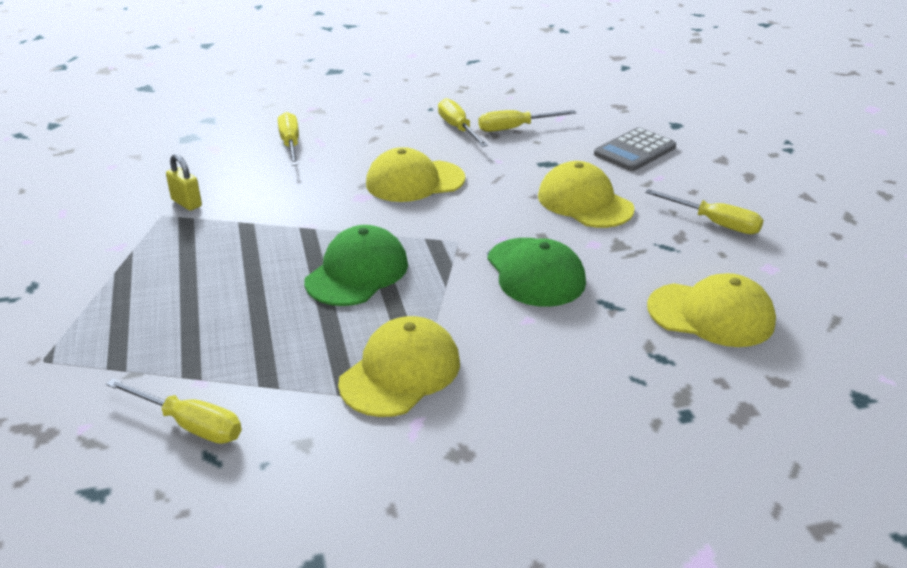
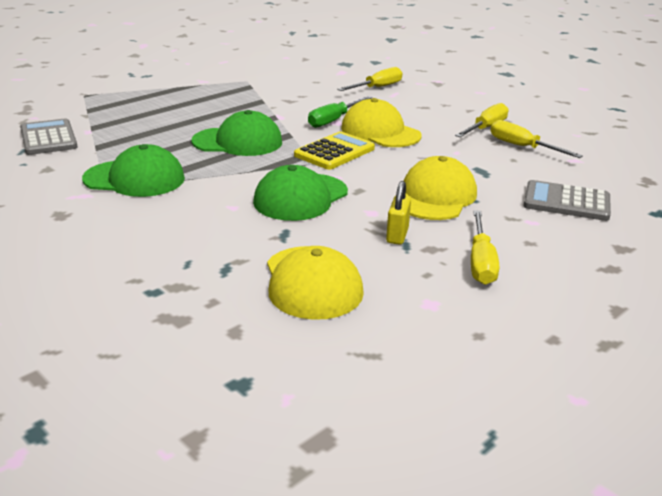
camera: 60 degrees right, 5 degrees down
(186, 203) = (267, 82): yellow padlock -> yellow padlock (397, 235)
(190, 425) = (48, 138): yellow screwdriver -> grey calculator
(356, 196) = (334, 120): none -> green screwdriver
(400, 372) = (134, 179): yellow cap -> green cap
(442, 221) = (334, 152): none -> yellow calculator

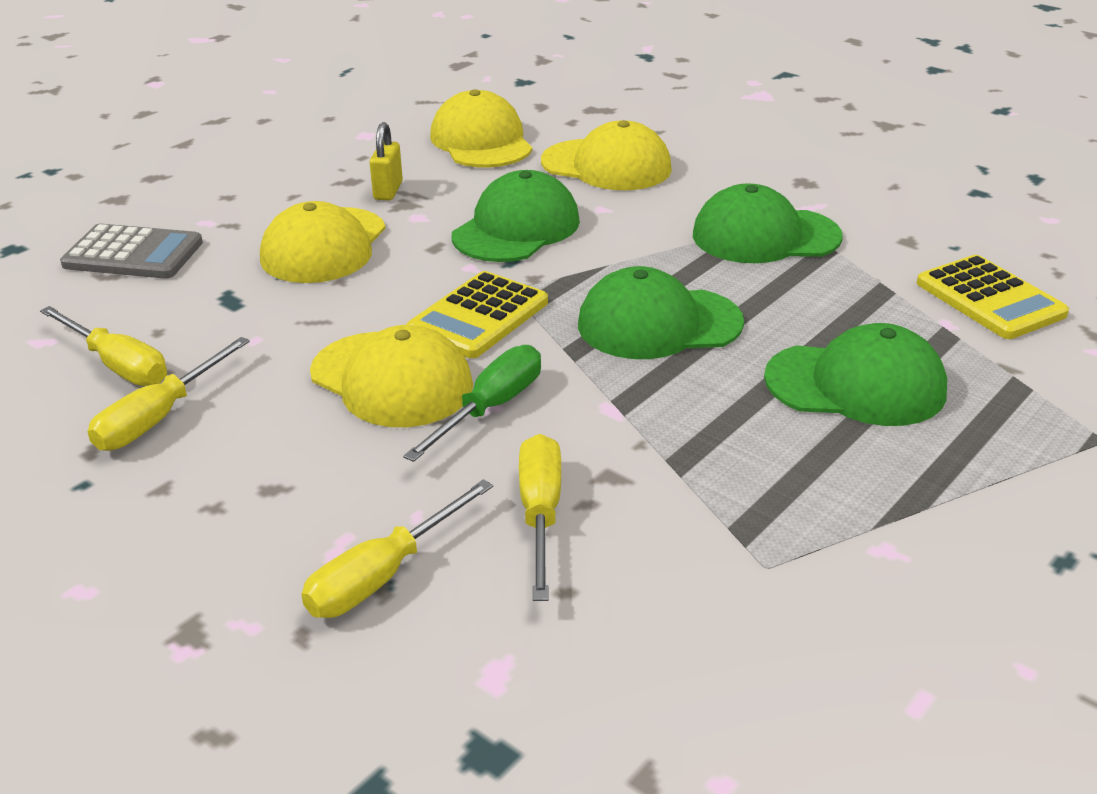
camera: 175 degrees right, 5 degrees up
(48, 138) = (990, 299): grey calculator -> yellow calculator
(163, 115) = (856, 385): none -> green cap
(207, 244) = (606, 165): none -> yellow cap
(481, 262) = (298, 171): yellow screwdriver -> yellow screwdriver (540, 514)

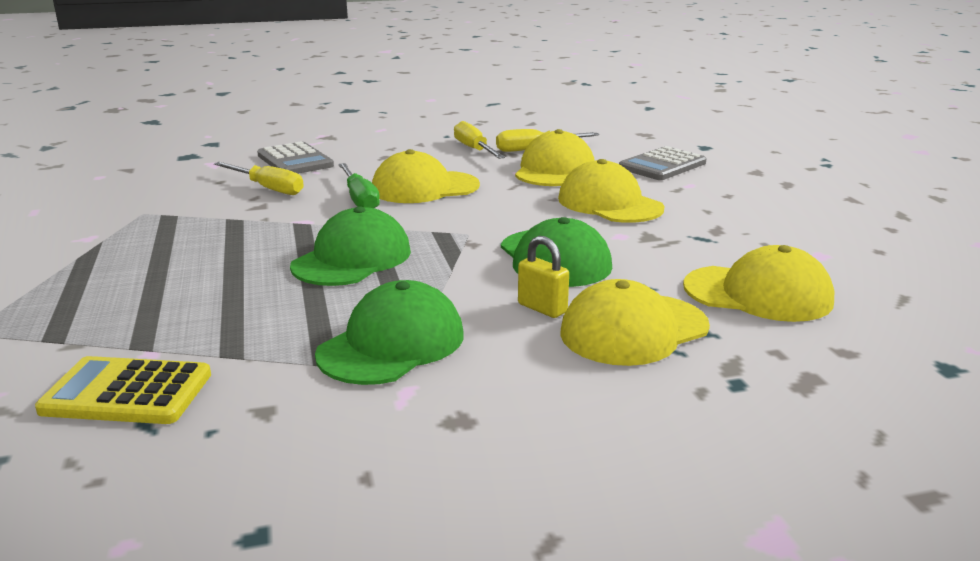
camera: 125 degrees right, 10 degrees down
(218, 316) = (554, 170): none -> yellow cap
(383, 575) = (295, 161): yellow screwdriver -> grey calculator
(388, 191) = (681, 237): yellow padlock -> yellow padlock (542, 308)
(478, 316) = (451, 218): yellow calculator -> none
(856, 385) = (179, 286): green cap -> none

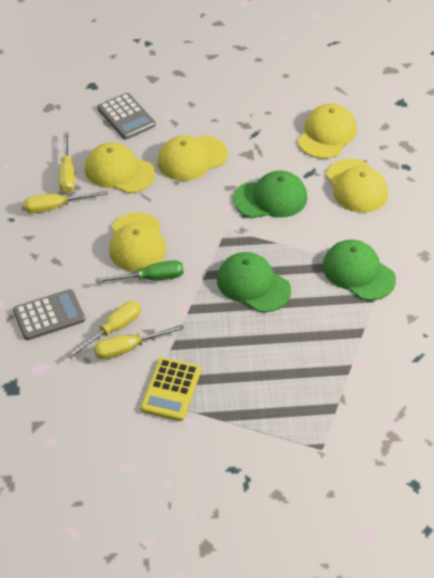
camera: 80 degrees left, 25 degrees up
(127, 392) = (391, 368): yellow calculator -> yellow calculator (171, 390)
(233, 197) = (128, 348): none -> yellow screwdriver
(542, 308) = (330, 213): yellow padlock -> none

